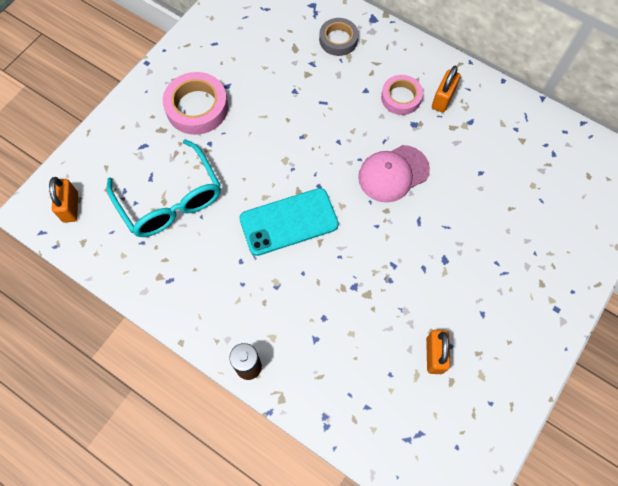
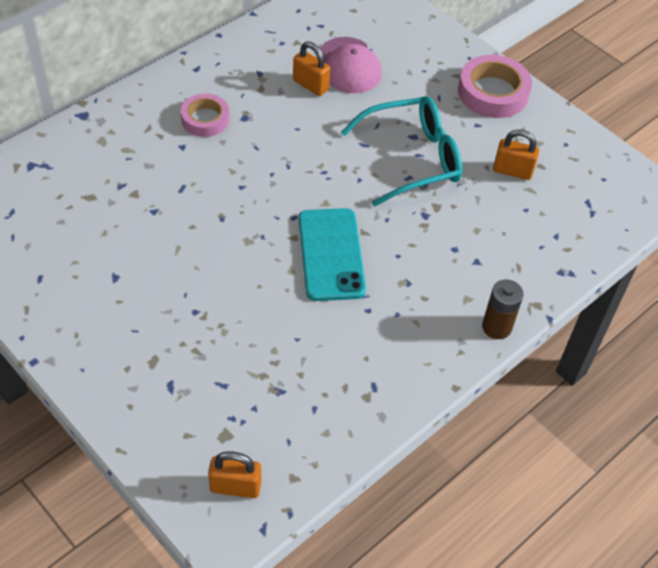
camera: 80 degrees left, 15 degrees down
(171, 200) = (264, 367): turquoise glasses -> turquoise glasses (413, 158)
(197, 107) = (135, 315): pink tape -> pink tape (493, 92)
(338, 40) = (98, 153): grey tape -> none
(393, 173) = (300, 150): pink cap -> pink cap (349, 66)
(443, 99) = (222, 86): orange padlock -> orange padlock (310, 85)

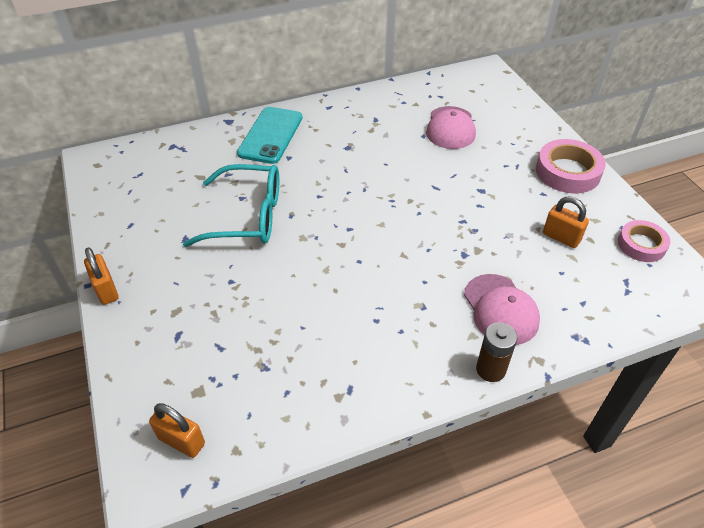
camera: 25 degrees right, 5 degrees down
(205, 119) = (316, 142): pink tape -> pink tape (641, 244)
(310, 85) = (412, 135): orange padlock -> orange padlock (106, 290)
(331, 254) = (366, 265): turquoise phone -> turquoise phone (270, 135)
(413, 158) = (473, 207): turquoise glasses -> turquoise glasses (248, 216)
(483, 264) = (500, 309): none -> pink cap

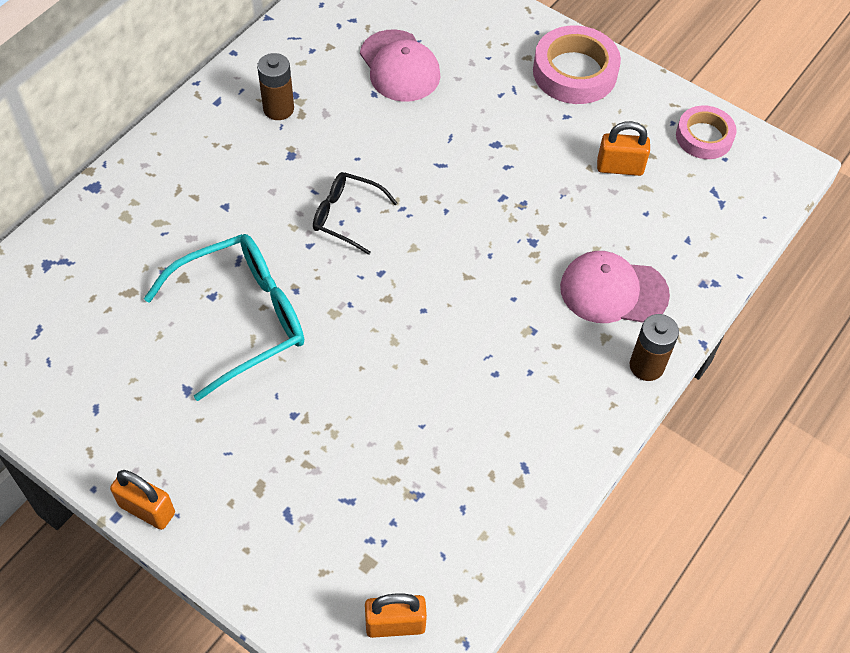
camera: 35 degrees left, 10 degrees up
(270, 135) = (173, 183): turquoise phone -> none
(353, 190) = (346, 216): none -> black glasses
(360, 123) = (278, 109): none -> brown battery
(500, 309) = (613, 291): pink cap -> pink cap turned 150 degrees clockwise

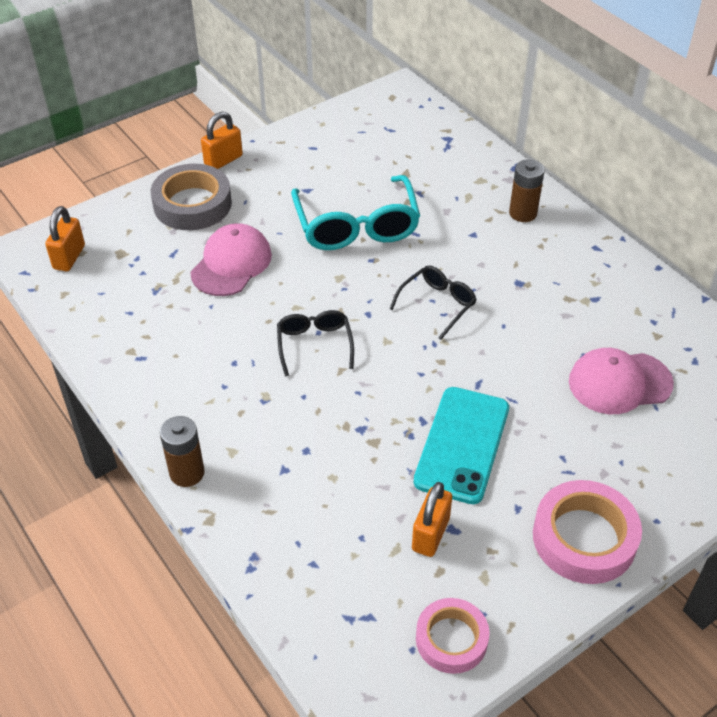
camera: 110 degrees right, 10 degrees down
(249, 514) = (192, 204): none -> grey tape
(278, 109) = (578, 284): brown battery -> brown battery (523, 213)
(442, 308) = (314, 344): none -> black glasses
(517, 163) = (462, 444): none -> turquoise phone
(613, 291) = (278, 474): pink cap -> pink cap (231, 264)

